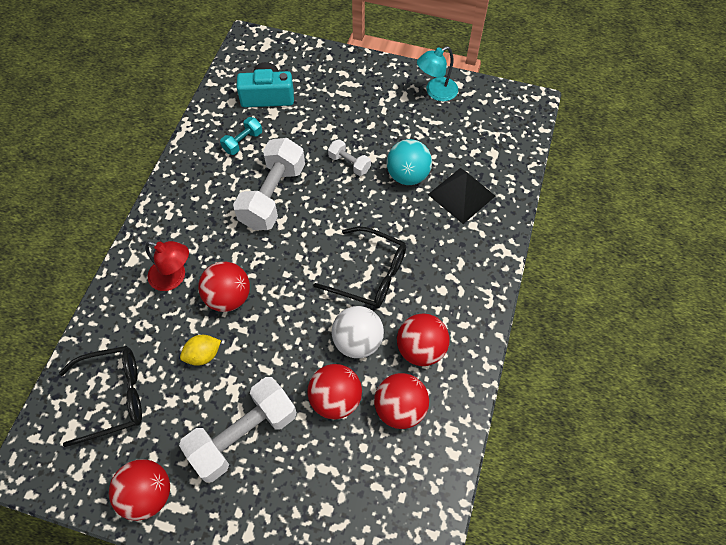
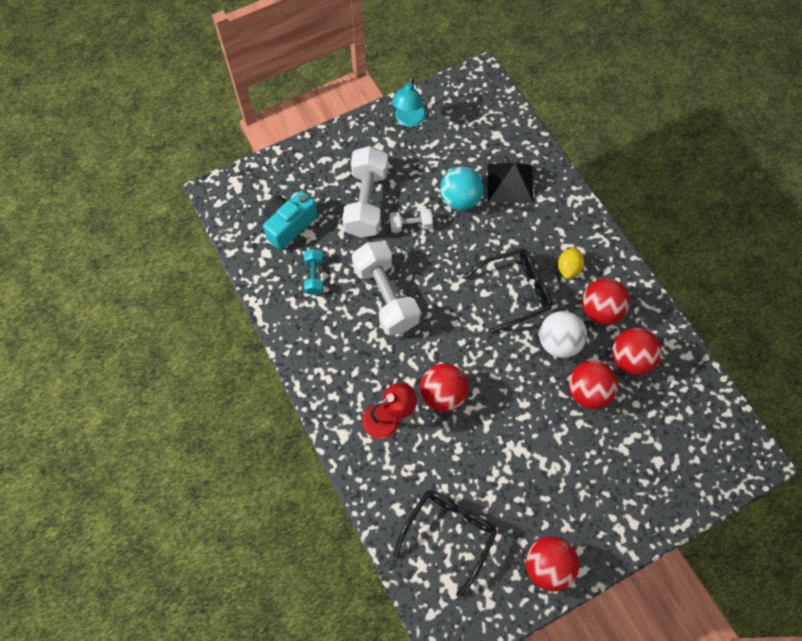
camera: 45 degrees left, 5 degrees up
(203, 355) = (473, 448): yellow lemon -> yellow lemon (568, 268)
(243, 435) = (560, 470): white dumbbell -> white dumbbell (366, 202)

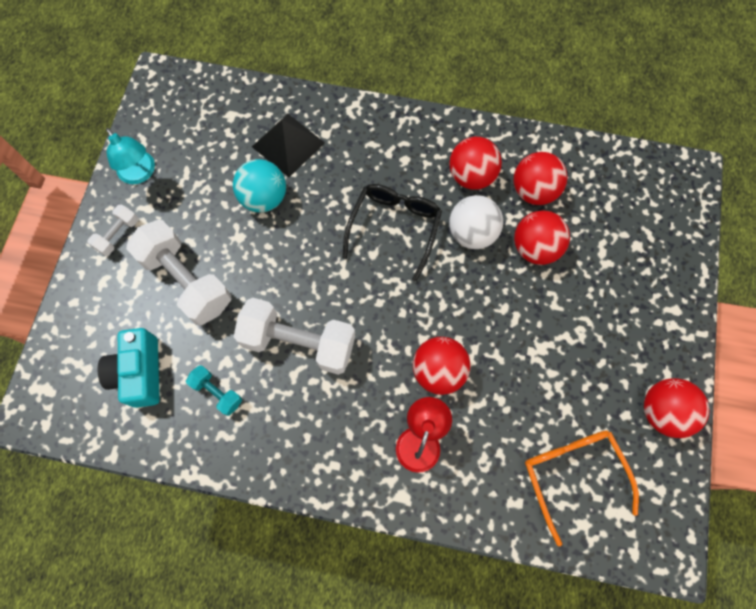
camera: 50 degrees left, 5 degrees up
(410, 225) = (248, 261): white dumbbell -> white dumbbell (118, 235)
(449, 534) = (573, 475): black glasses -> orange glasses
(568, 268) = (411, 168): yellow lemon -> none

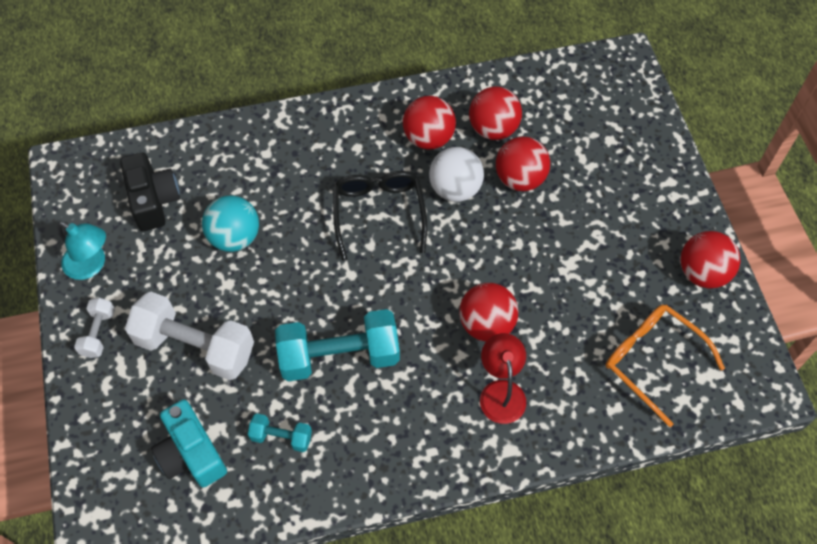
camera: 25 degrees left, 10 degrees down
(215, 138) = (153, 200): none -> black camera
(288, 144) = (233, 178): black pyramid -> none
(299, 342) = (339, 356): white dumbbell -> turquoise dumbbell

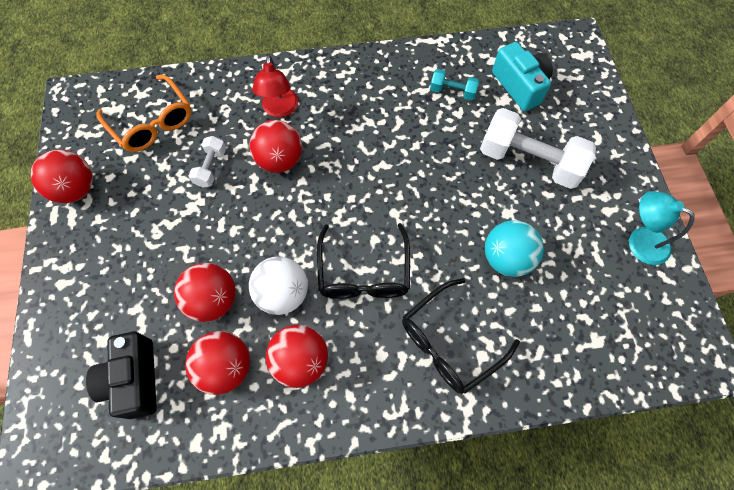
camera: 175 degrees left, 5 degrees up
(98, 333) = (615, 178): white dumbbell -> white dumbbell (211, 167)
(153, 200) = (595, 306): black camera -> black camera (134, 379)
(295, 162) = (450, 342): none -> black glasses
(339, 356) = (407, 145): turquoise dumbbell -> none

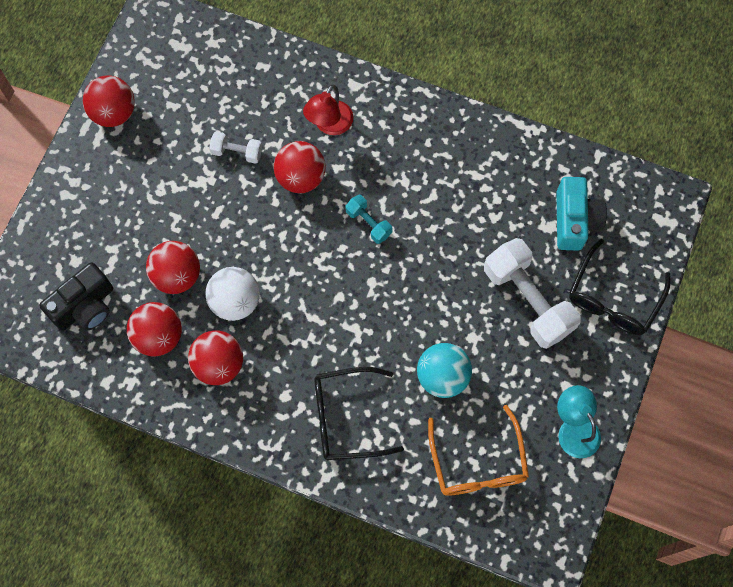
camera: 30 degrees right, 5 degrees up
(134, 379) = (85, 306): black camera -> black camera turned 150 degrees counterclockwise
(152, 122) = (208, 78): orange glasses -> orange glasses (478, 462)
(211, 167) = (237, 152): white dumbbell -> white dumbbell turned 60 degrees clockwise
(363, 272) = (312, 320): black glasses -> black glasses (613, 298)
(452, 92) = (504, 192): turquoise dumbbell -> turquoise dumbbell (368, 223)

